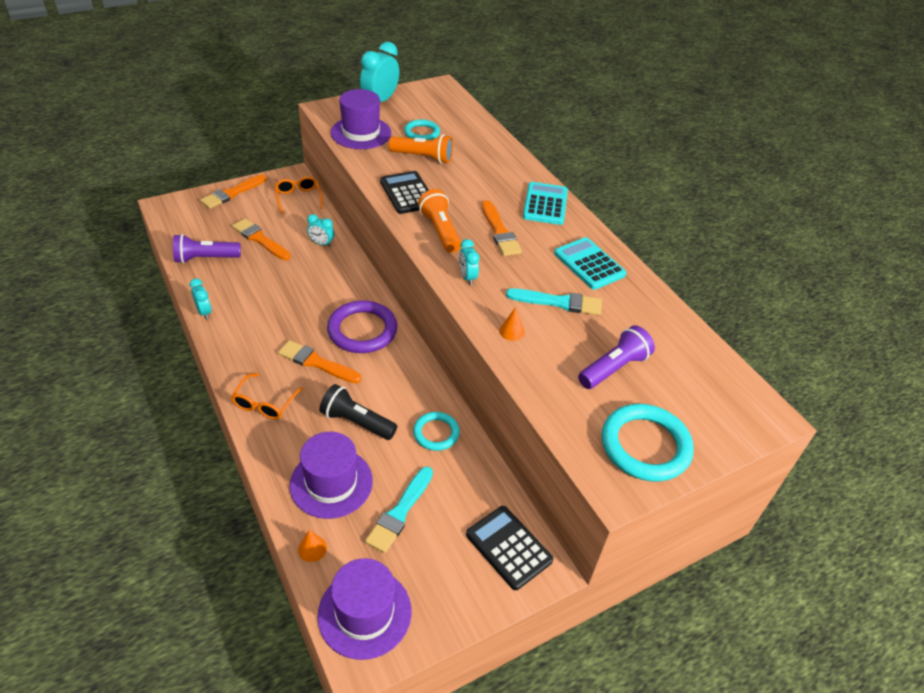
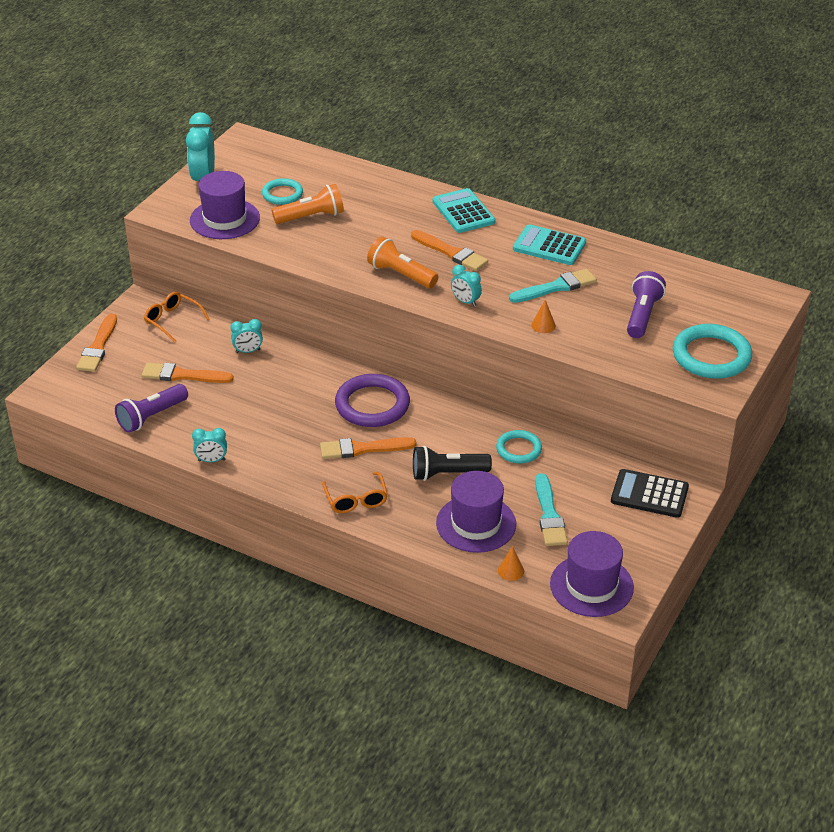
camera: 30 degrees left, 5 degrees down
(204, 312) = (211, 460): turquoise clock -> turquoise clock turned 150 degrees clockwise
(407, 193) = (335, 256): black calculator -> none

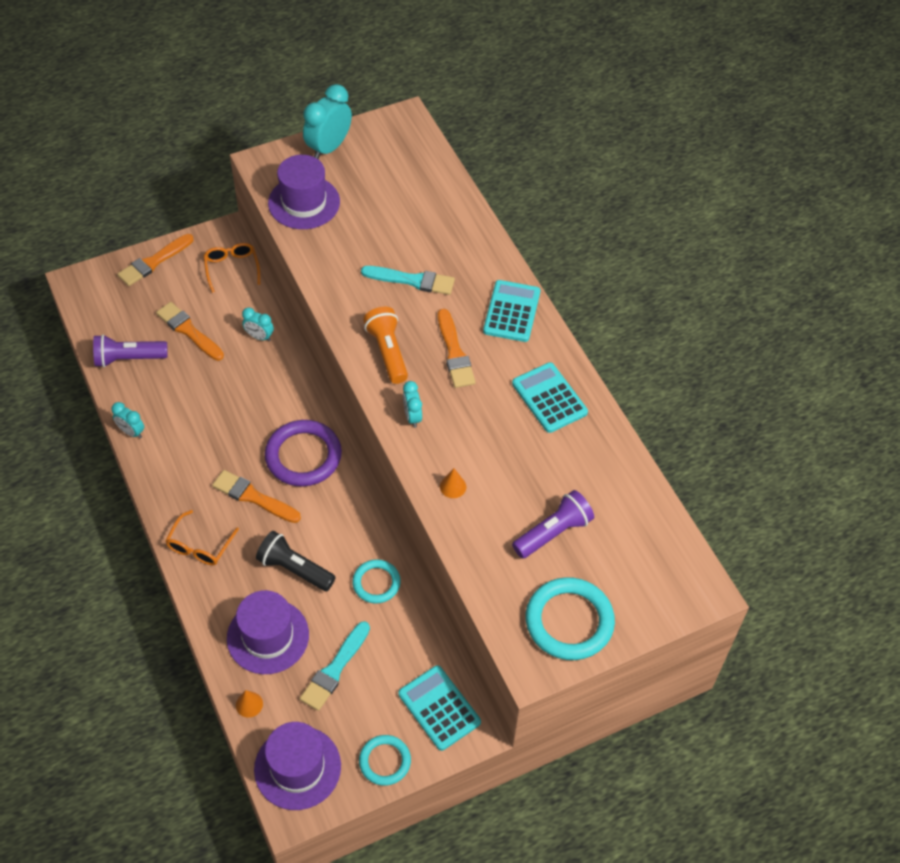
camera: 35 degrees right, 15 degrees up
(282, 194) = (376, 201): turquoise ring -> turquoise ring (385, 761)
(311, 217) = (376, 241): orange flashlight -> none
(556, 287) = (508, 450): turquoise brush -> turquoise brush (412, 280)
(649, 494) = (439, 708): black calculator -> turquoise calculator

